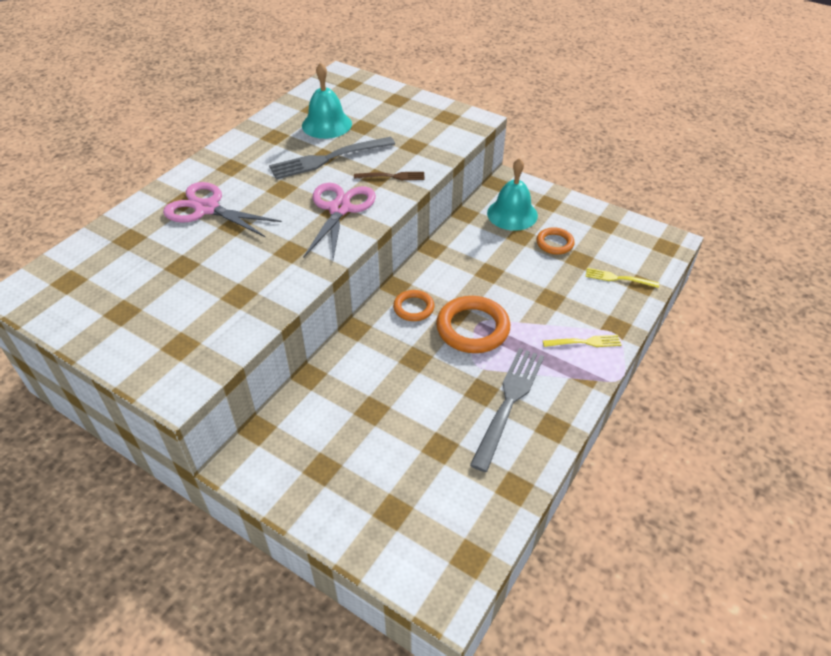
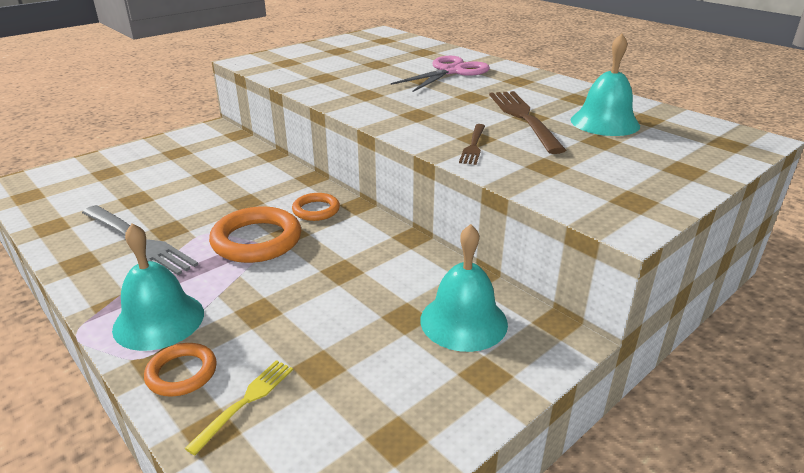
camera: 105 degrees right, 15 degrees down
(328, 159) = (523, 118): grey fork -> brown fork
(340, 209) = (421, 116): pink scissors -> none
(554, 243) = (371, 349): orange ring -> orange ring (182, 373)
(585, 342) = (159, 320): yellow fork -> turquoise bell

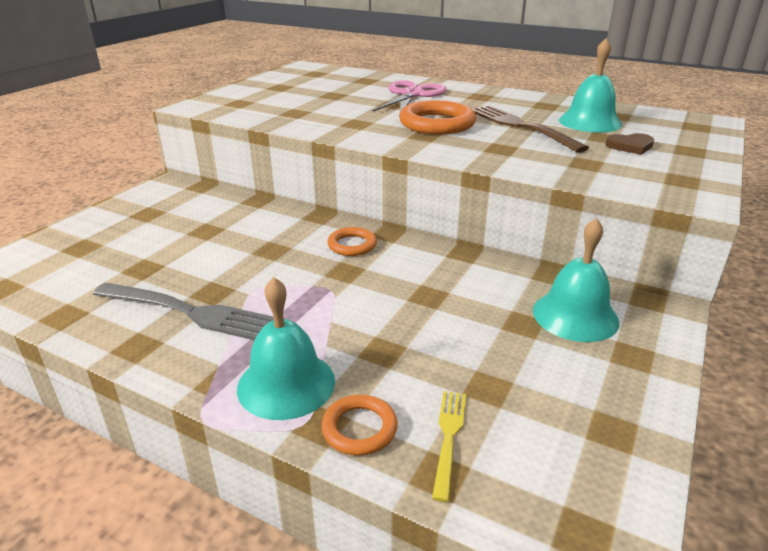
camera: 20 degrees left, 0 degrees up
(257, 240) = (318, 284): orange ring -> orange ring (437, 123)
(473, 146) = (506, 155): brown fork -> none
(618, 155) = (630, 146): none -> brown heart

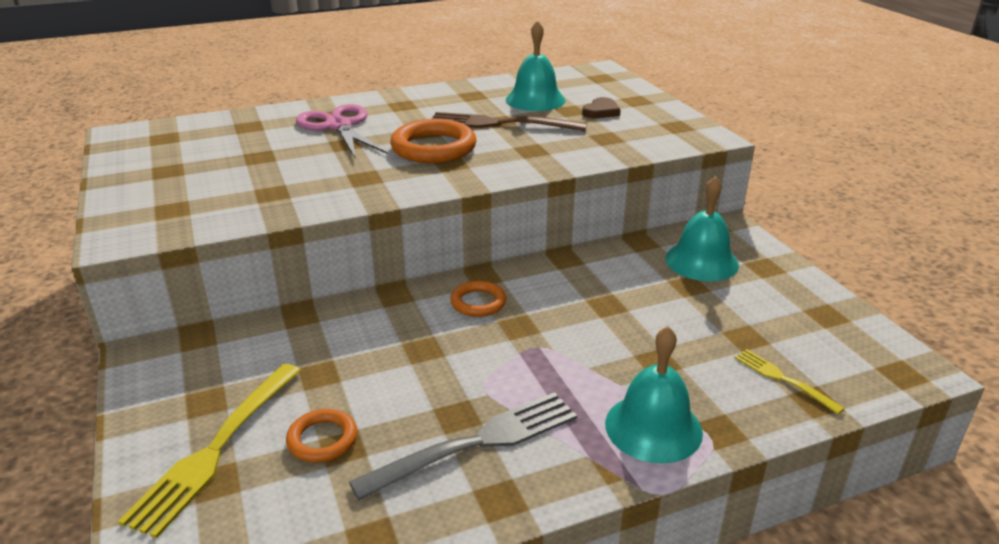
camera: 50 degrees left, 0 degrees up
(109, 235) = (216, 449): none -> yellow fork
(359, 428) = (741, 414): orange ring -> orange ring (322, 439)

